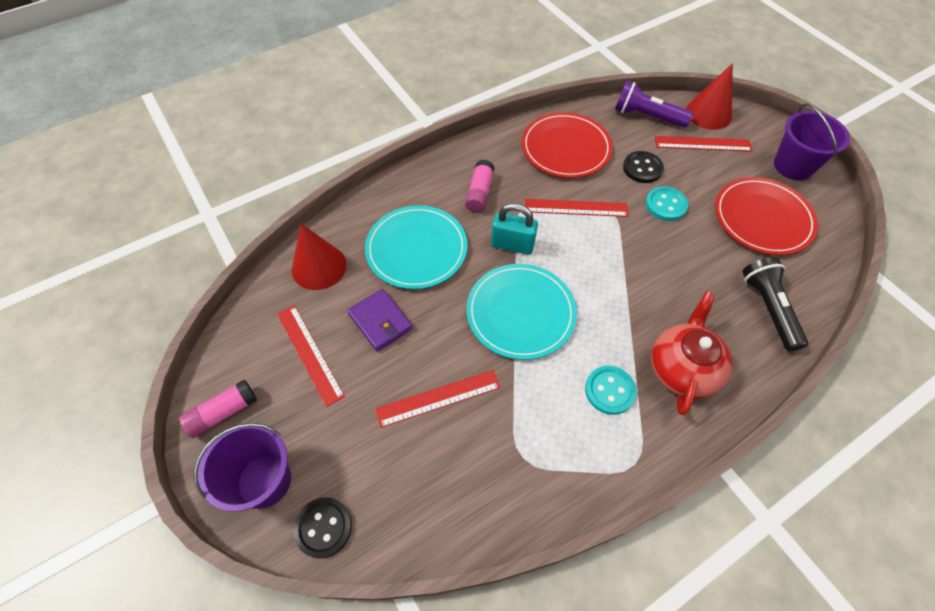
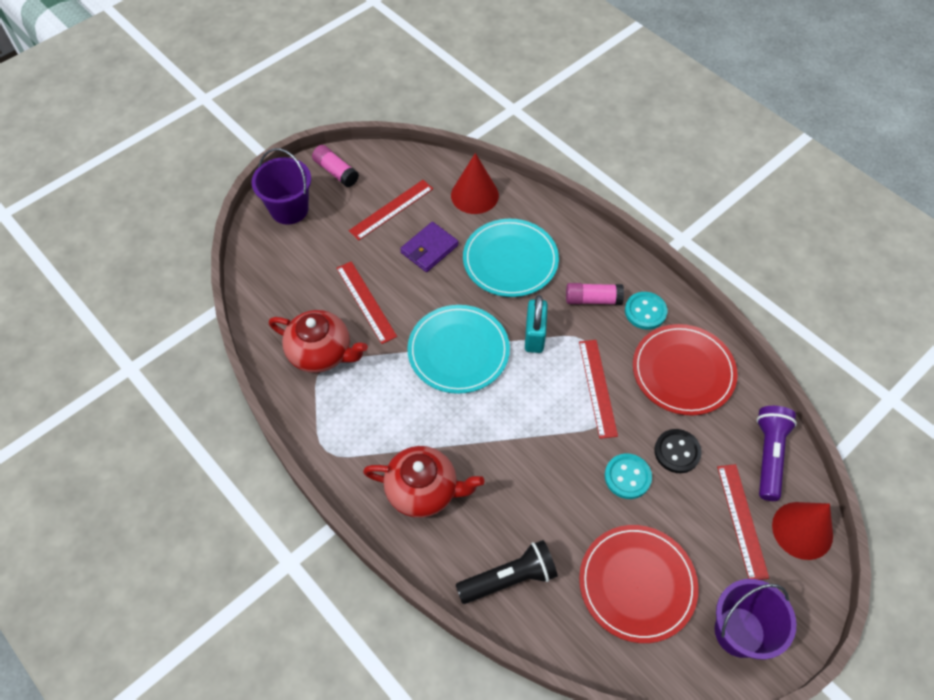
camera: 80 degrees right, 0 degrees up
(323, 527) = (260, 251): black button -> none
(502, 458) = (321, 353): none -> red teapot
(609, 390) = (391, 429): turquoise button -> turquoise button (645, 311)

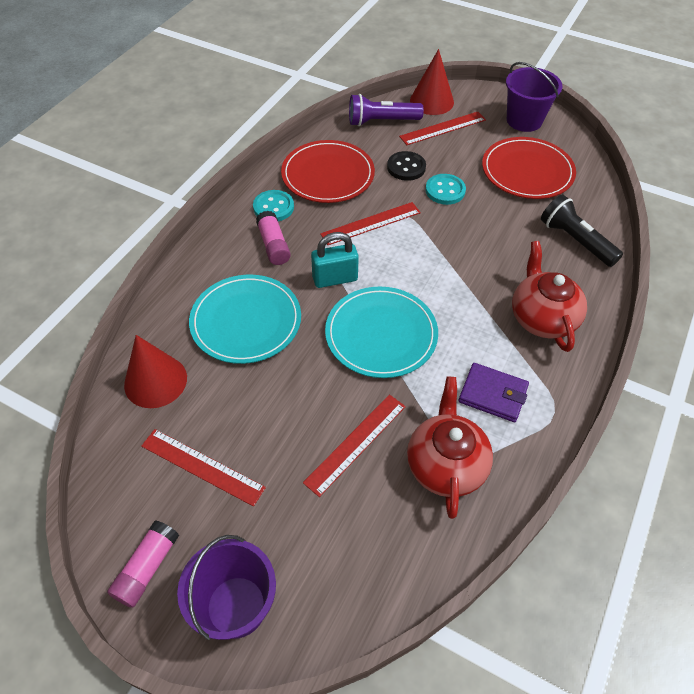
camera: 110 degrees left, 5 degrees down
(429, 249) = (254, 403): purple wallet -> purple wallet (493, 394)

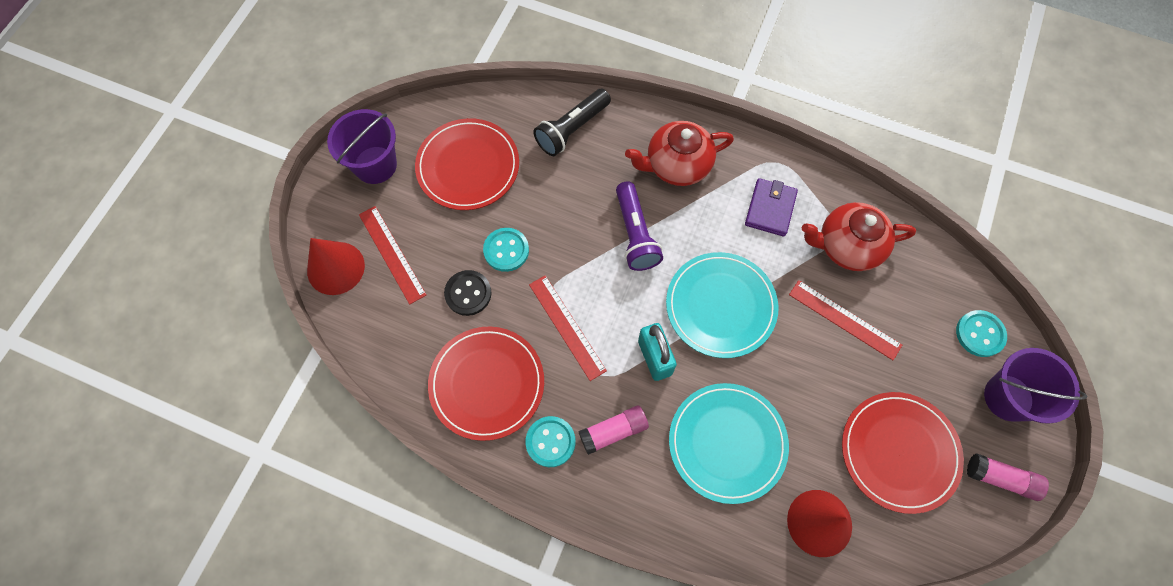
camera: 95 degrees left, 15 degrees up
(202, 466) = (899, 452): red ruler -> red plate
(321, 594) = (980, 334): none -> turquoise button
(381, 121) = (379, 327): purple flashlight -> purple flashlight (635, 234)

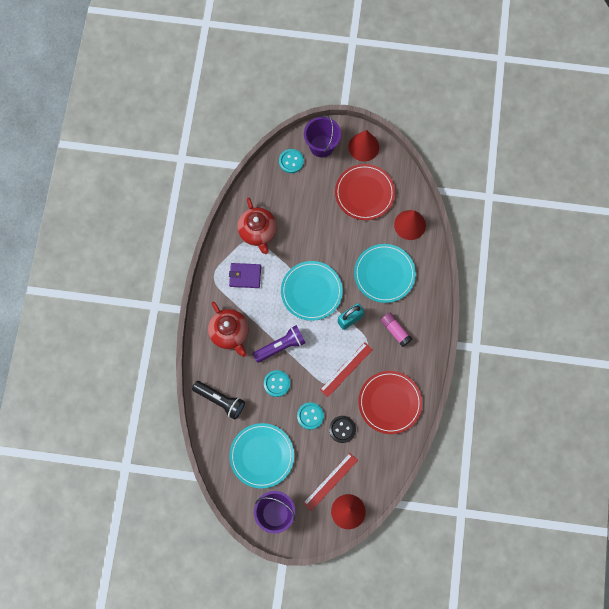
camera: 105 degrees left, 5 degrees up
(468, 166) = (262, 456): red plate -> turquoise plate
(550, 442) = (410, 361): turquoise button -> turquoise button (277, 383)
(844, 319) = (301, 227): red ruler -> none
(1000, 478) = (363, 147): pink glue stick -> red cone

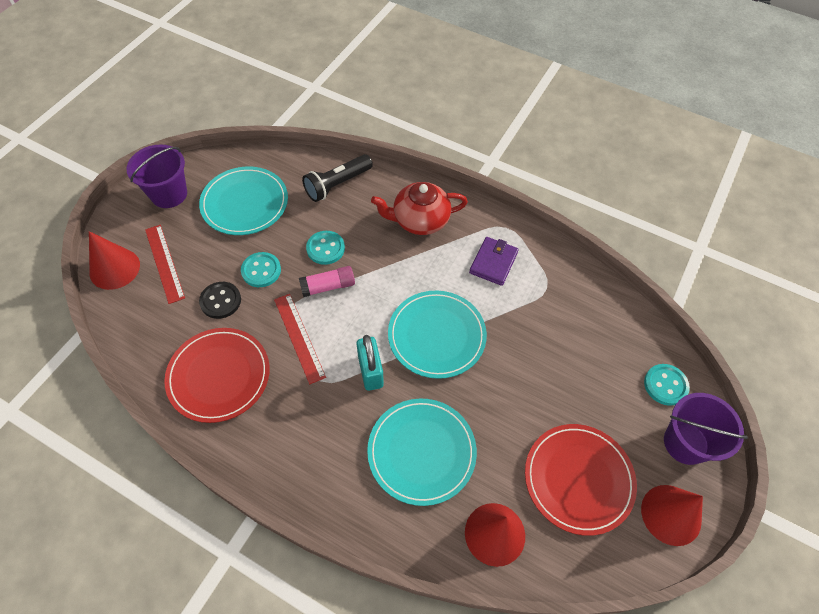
camera: 110 degrees right, 15 degrees down
(258, 232) = (556, 299): red teapot -> none
(281, 346) = (373, 270): purple flashlight -> none
(395, 331) = (321, 429): pink glue stick -> pink glue stick (328, 286)

